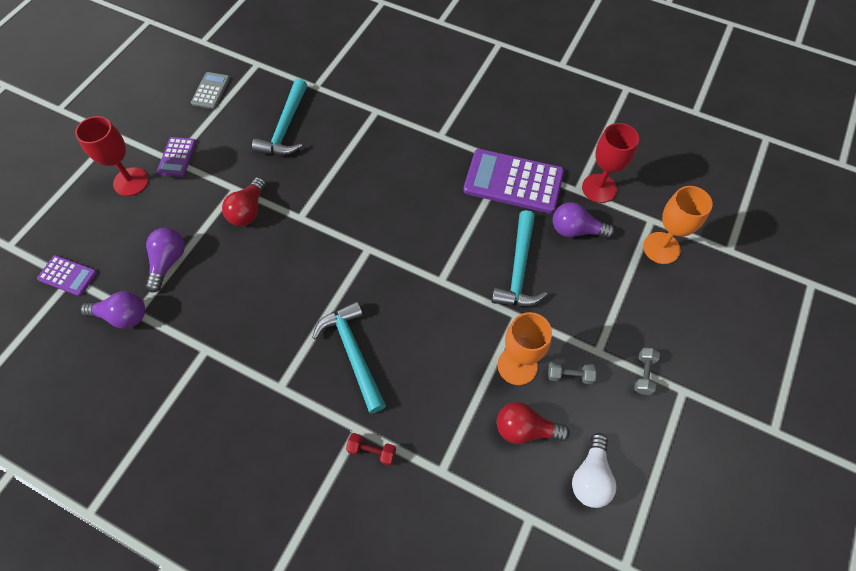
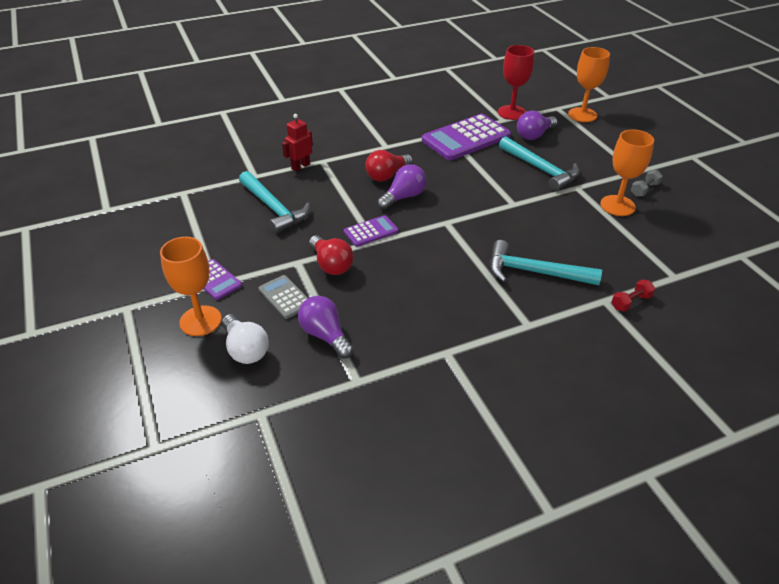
camera: 50 degrees left, 20 degrees down
(68, 276) = (254, 414): purple calculator -> purple calculator (371, 231)
(123, 316) = (350, 392): purple light bulb -> purple light bulb (403, 197)
(131, 182) = (200, 321): red goblet -> orange goblet
(211, 91) = (171, 229): grey calculator -> grey calculator (285, 297)
(355, 103) = (300, 166): none -> red robot
(525, 429) = (670, 225): red light bulb -> red light bulb (387, 175)
(590, 477) = (727, 217): white light bulb -> white light bulb (245, 349)
(644, 374) = (668, 163): grey dumbbell -> none

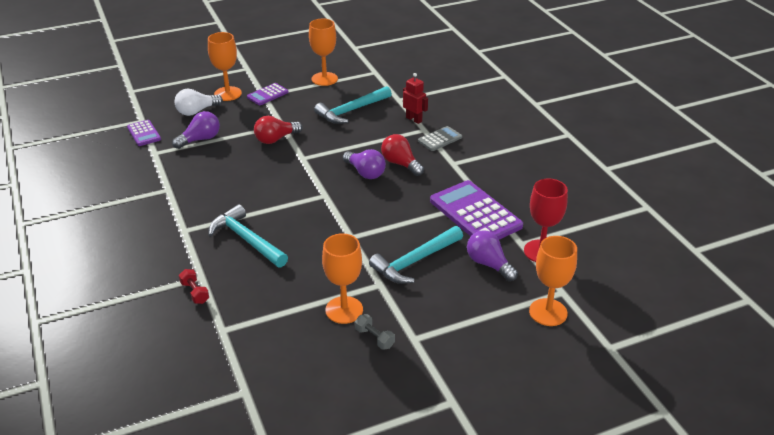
camera: 90 degrees right, 5 degrees down
(186, 231) = (324, 79): none -> orange goblet
(285, 297) = (243, 122): grey calculator -> grey calculator (440, 139)
(371, 231) = (315, 156): purple calculator -> purple calculator (144, 133)
(534, 272) = (247, 240): turquoise hammer -> turquoise hammer turned 60 degrees counterclockwise

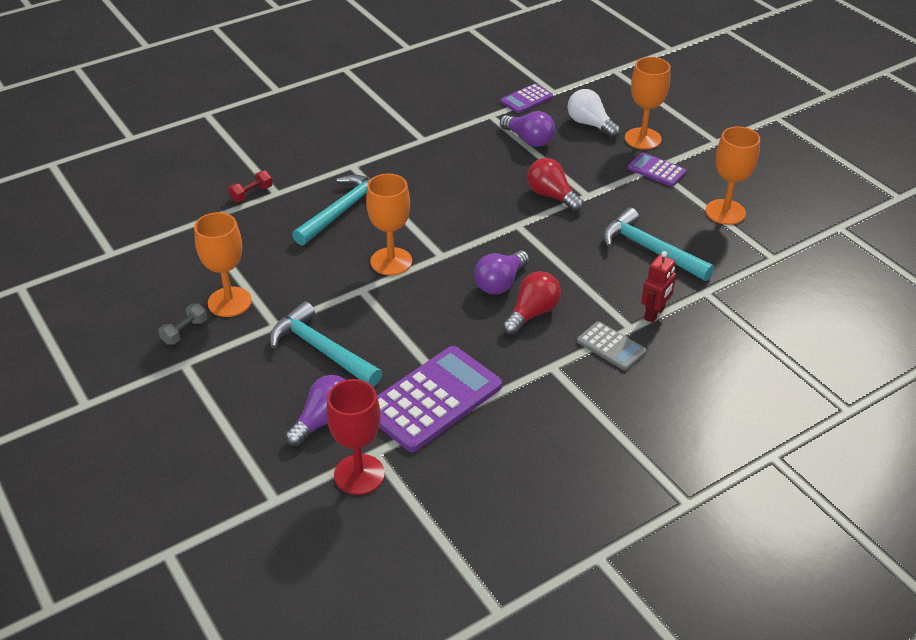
camera: 80 degrees right, 5 degrees up
(548, 312) = (233, 485): orange goblet -> orange goblet (391, 261)

